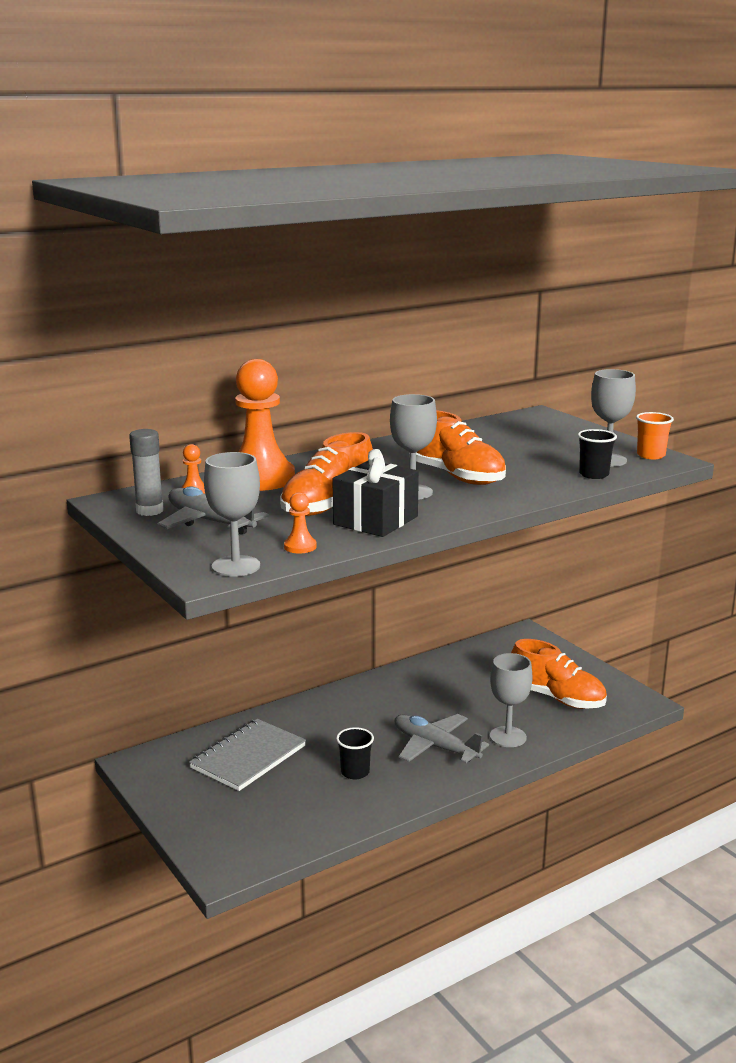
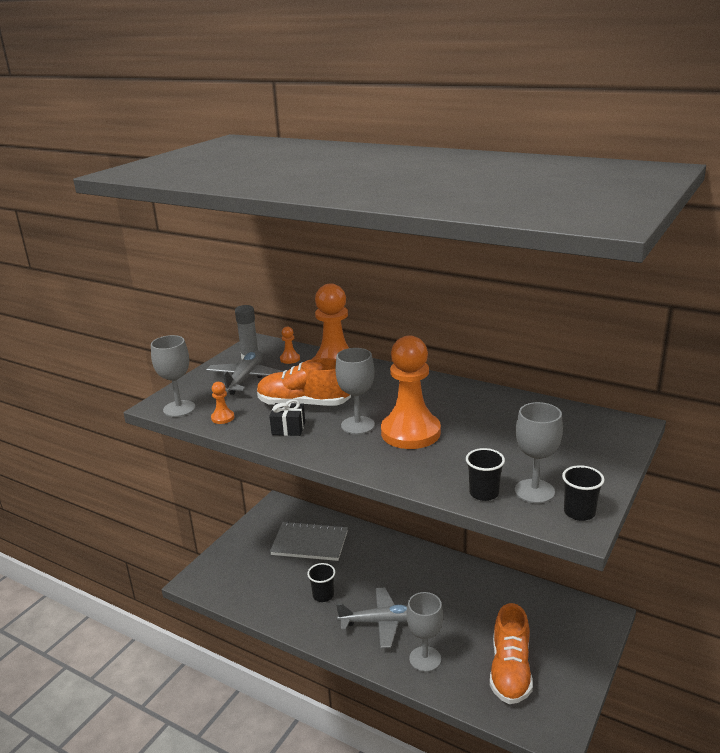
camera: 65 degrees right, 5 degrees up
(375, 520) = (288, 428): black gift -> black gift, size x0.58
(435, 746) = (382, 623): grey plane -> grey plane turned 75 degrees clockwise
(456, 476) = (410, 433): orange shoe -> orange pawn
(651, 455) = (579, 512): orange cup -> black cup

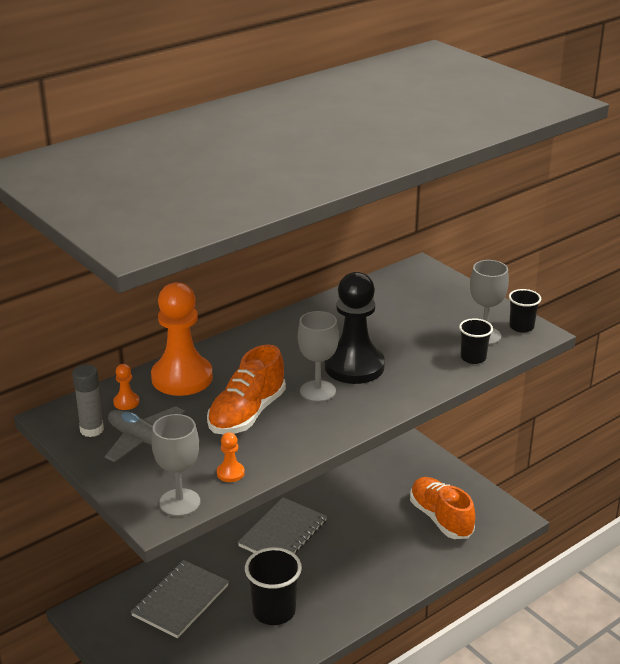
camera: 70 degrees left, 5 degrees up
(288, 428) = (290, 433): black gift -> none
(323, 595) = (274, 611): black cup -> black cup, size x1.75
(382, 623) = (339, 579): grey plane -> none
(410, 433) = (354, 366): orange pawn -> black pawn
(416, 571) = (283, 533): none -> grey notebook
(425, 659) = (401, 564): grey goblet -> none
(510, 671) = (441, 518): orange shoe -> orange shoe turned 150 degrees counterclockwise

